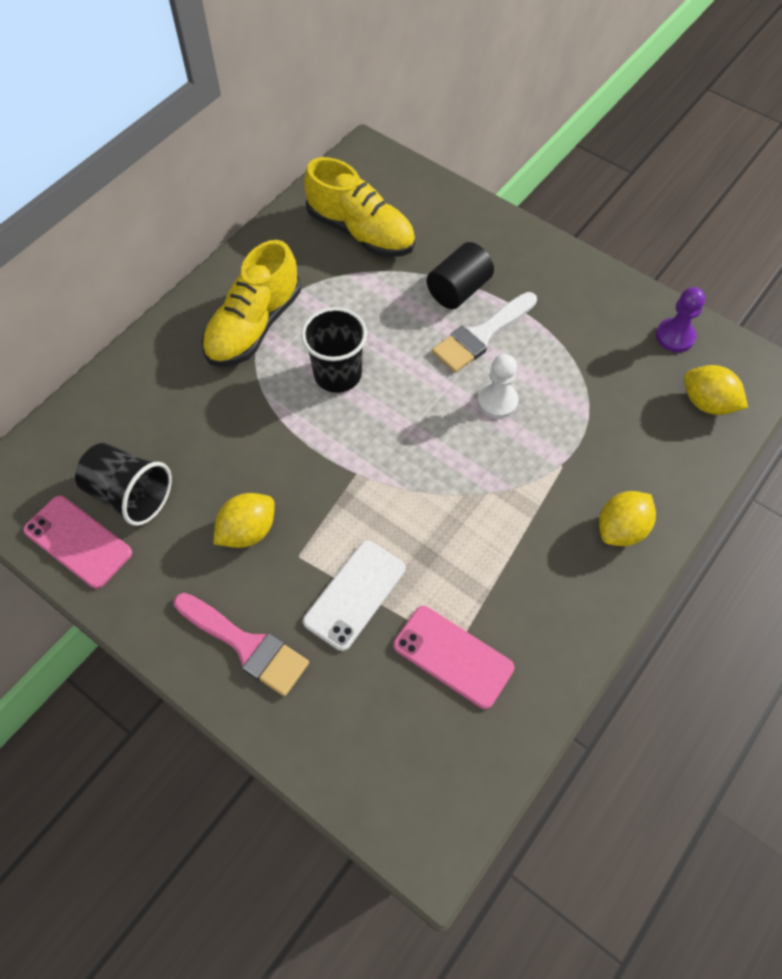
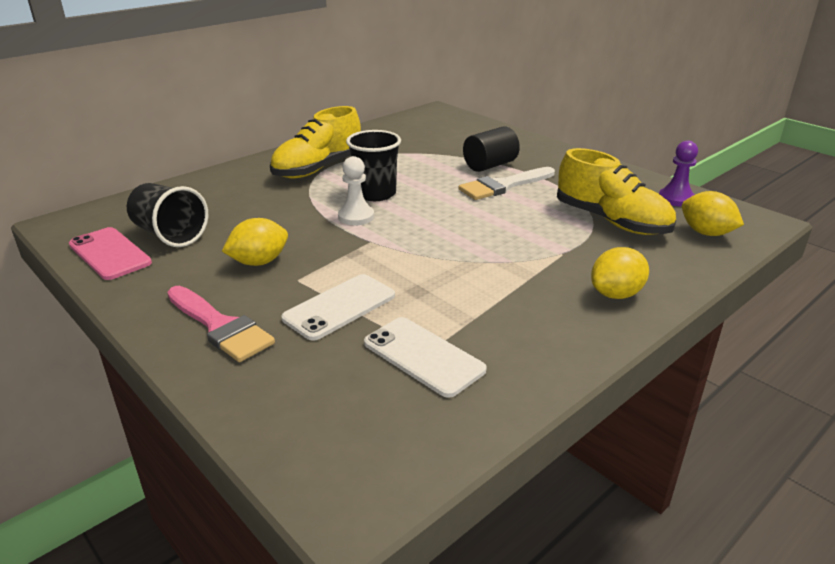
camera: 10 degrees right, 30 degrees down
(361, 232) = (420, 138): yellow shoe -> yellow shoe (611, 221)
(453, 657) = (423, 356): pink phone -> white phone
(497, 401) = (509, 216): white pawn -> white pawn (356, 217)

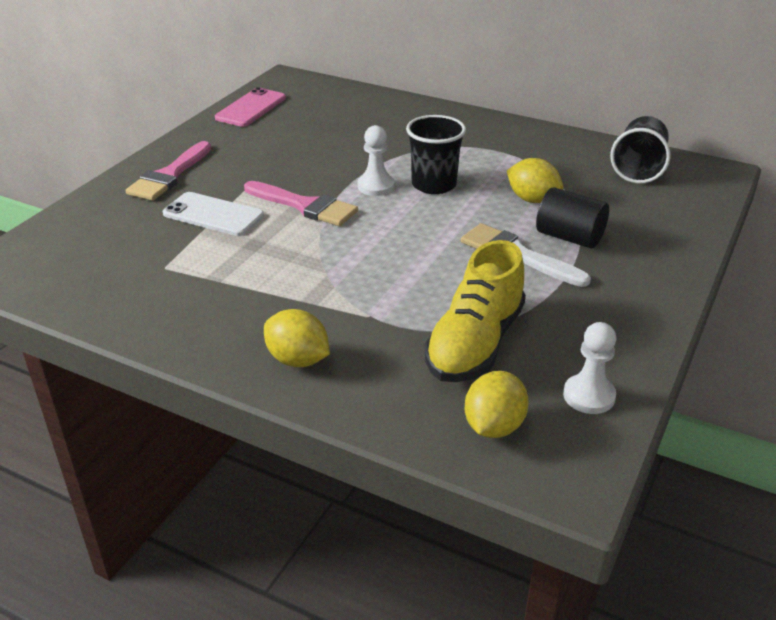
camera: 70 degrees right, 5 degrees up
(170, 234) = (292, 119): black cup -> black cup (638, 169)
(259, 262) = (267, 164): yellow lemon -> yellow lemon (532, 199)
(318, 168) = (468, 143): yellow shoe -> none
(363, 254) = (304, 206): none -> pink brush
(423, 356) = (155, 266): white phone -> none
(676, 199) = (589, 396): purple pawn -> white pawn

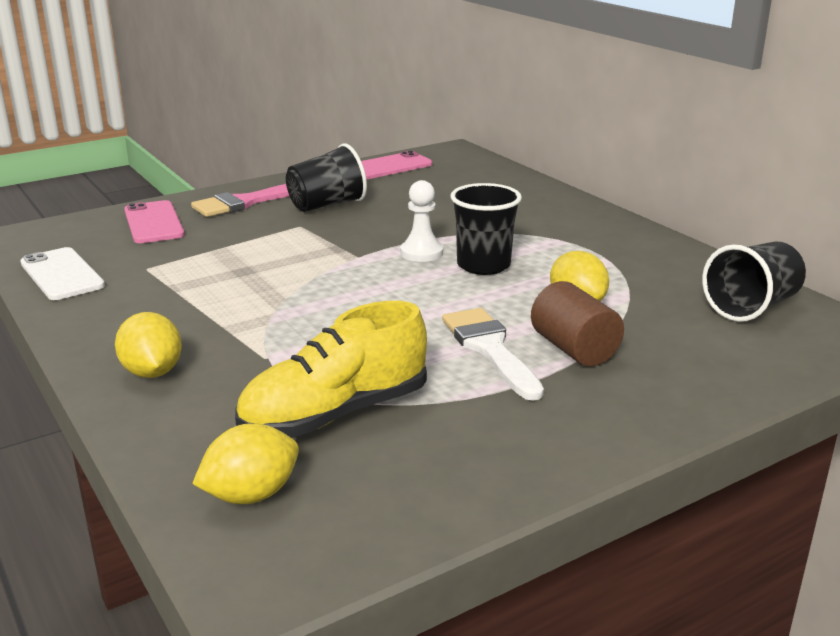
camera: 30 degrees right, 10 degrees down
(109, 220) = (153, 223): none -> pink phone
(213, 215) = (241, 240): white phone -> white phone (61, 274)
(245, 160) = (327, 205): none -> black cup
(304, 206) = (331, 252): pink brush -> none
(569, 237) = (574, 349): black cylinder -> brown cylinder
(589, 396) = (391, 505): white pawn -> none

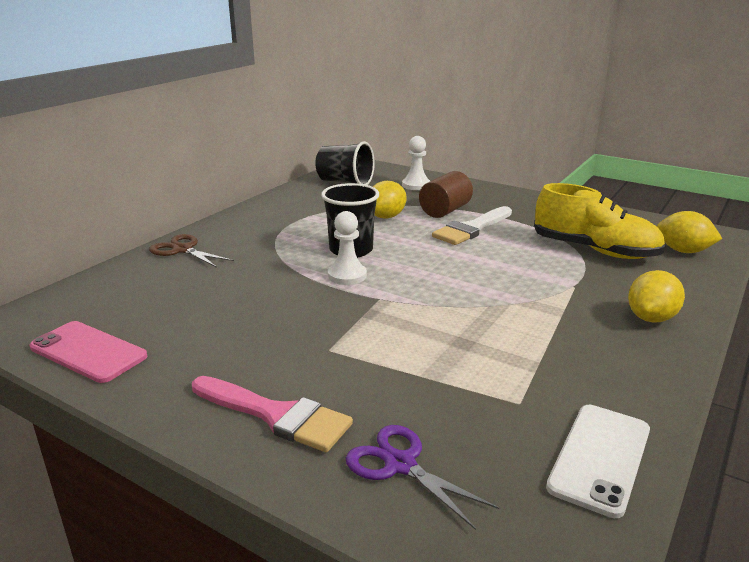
camera: 115 degrees left, 0 degrees up
(153, 223) = (400, 464): pink phone -> purple scissors
(327, 205) = (255, 353): black cup -> none
(549, 200) = (182, 250): none -> brown scissors
(714, 358) = (416, 185): none -> white pawn

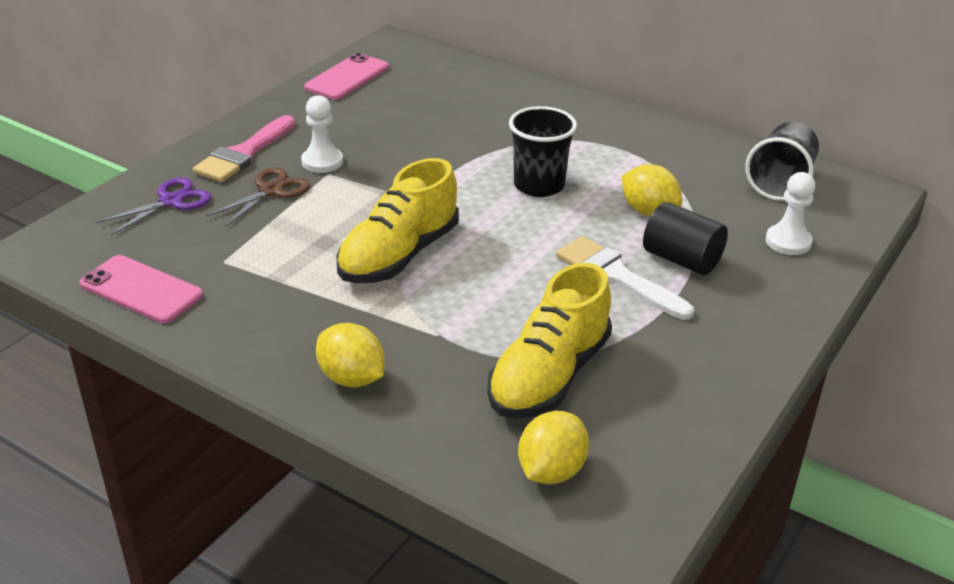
camera: 90 degrees right, 10 degrees up
(182, 250) = (534, 93): brown scissors -> brown scissors (271, 191)
(347, 276) = (472, 182): white pawn -> white pawn (322, 162)
(445, 211) = (681, 260): brown cylinder -> black cylinder
(473, 305) = (399, 255): none -> yellow shoe
(600, 458) = (141, 290): white phone -> pink phone

